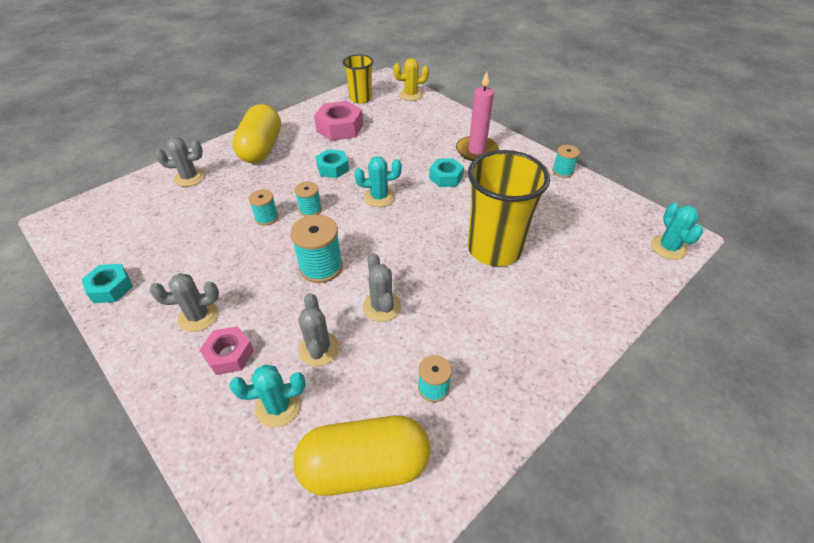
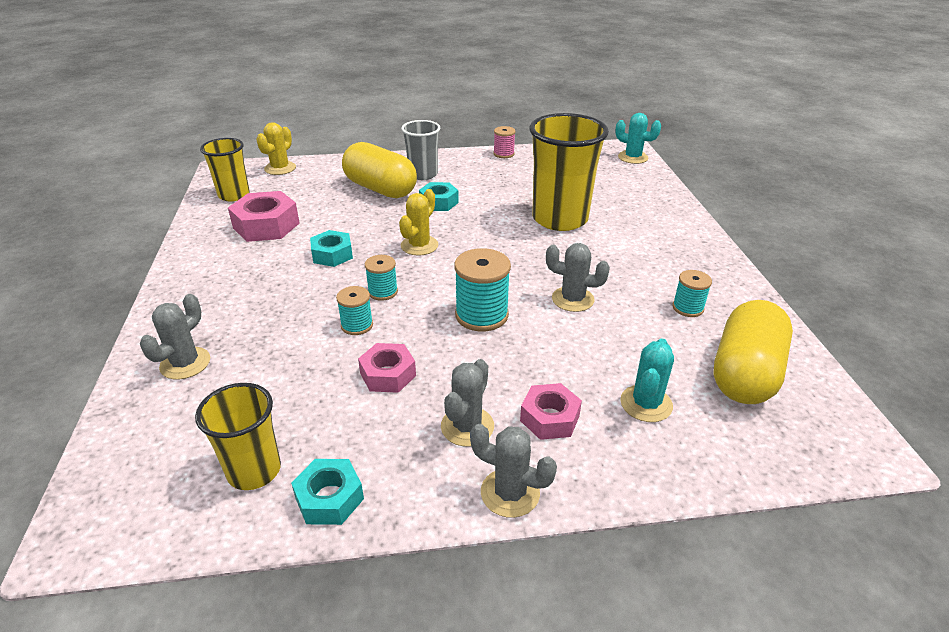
camera: 55 degrees left, 10 degrees down
(120, 249) = (254, 470): none -> yellow cup
(227, 256) = (388, 374): none -> pink nut
(261, 148) = (216, 288): yellow capsule -> yellow capsule (380, 189)
(319, 349) = (593, 354): grey cactus -> grey cactus (510, 493)
(379, 197) = (419, 245): turquoise cactus -> yellow cactus
(476, 151) = (423, 174): pink candle -> grey cup
(562, 171) = (503, 154): turquoise spool -> pink spool

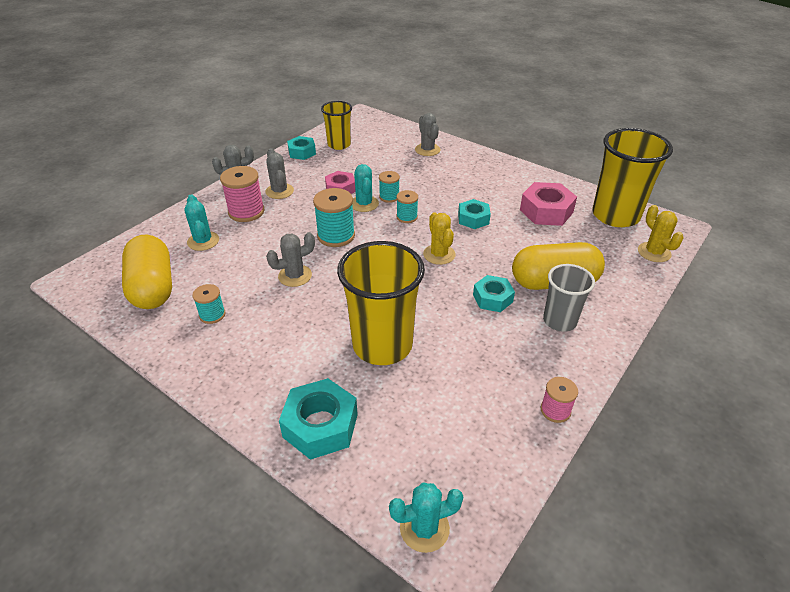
camera: 135 degrees right, 5 degrees up
(234, 195) = (615, 215): yellow cup -> yellow cup, size x1.72
(396, 334) = (364, 204): none -> turquoise cactus
(549, 418) = (246, 212): pink nut -> pink spool
(651, 206) = (320, 425): none -> turquoise nut

